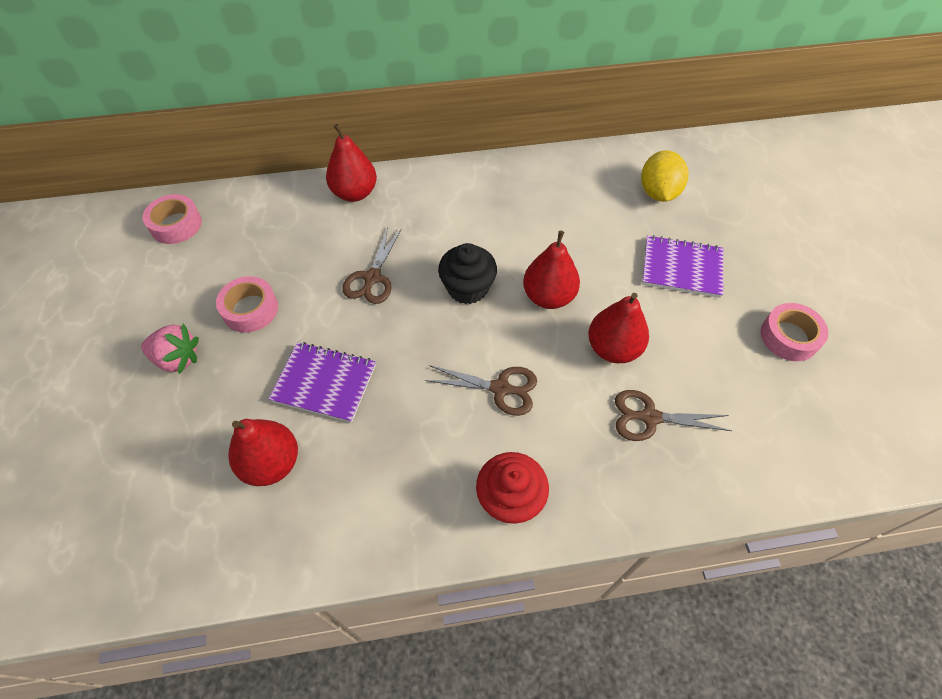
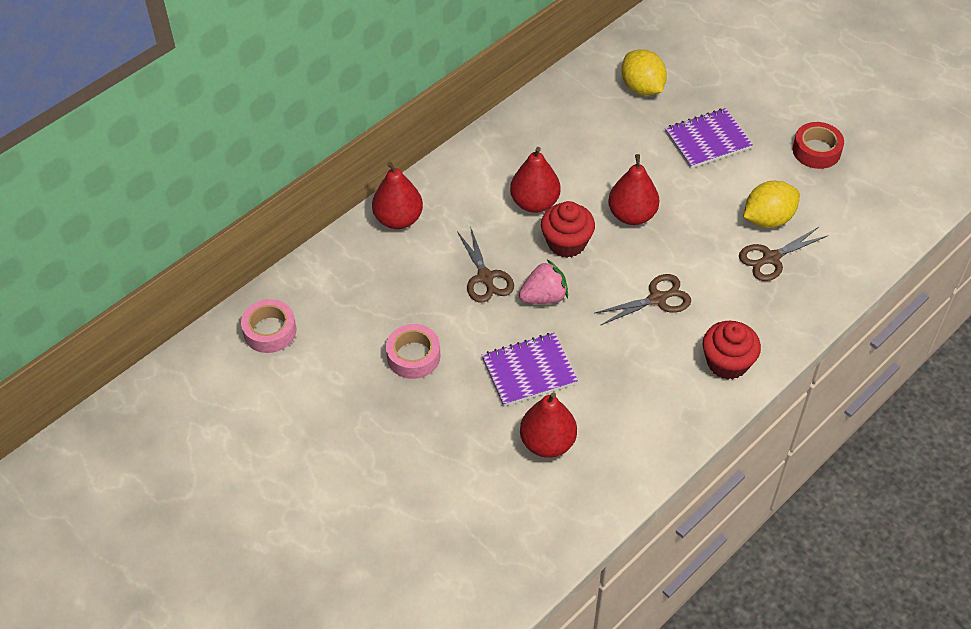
camera: 35 degrees left, 5 degrees down
(177, 359) = (396, 424): pink strawberry -> pink strawberry (544, 297)
(467, 288) = (566, 243): black cupcake -> red cupcake
(613, 348) = (709, 226): red pear -> red pear (534, 203)
(680, 376) = (768, 219): none -> yellow lemon
(789, 337) = (816, 151): pink tape -> red tape

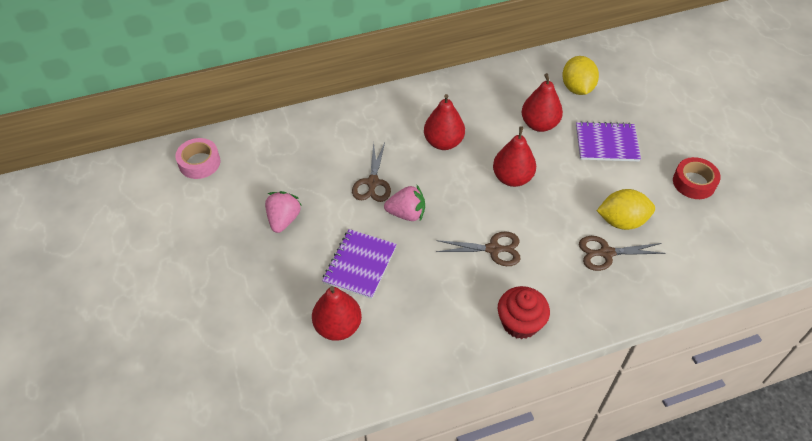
camera: 25 degrees right, 0 degrees up
(398, 219) = (338, 119): red pear -> red pear (539, 124)
(413, 356) = (283, 220): pink tape -> pink strawberry
(529, 371) = (360, 265): purple notebook -> purple notebook turned 75 degrees counterclockwise
(566, 243) = (449, 180): red cupcake -> none

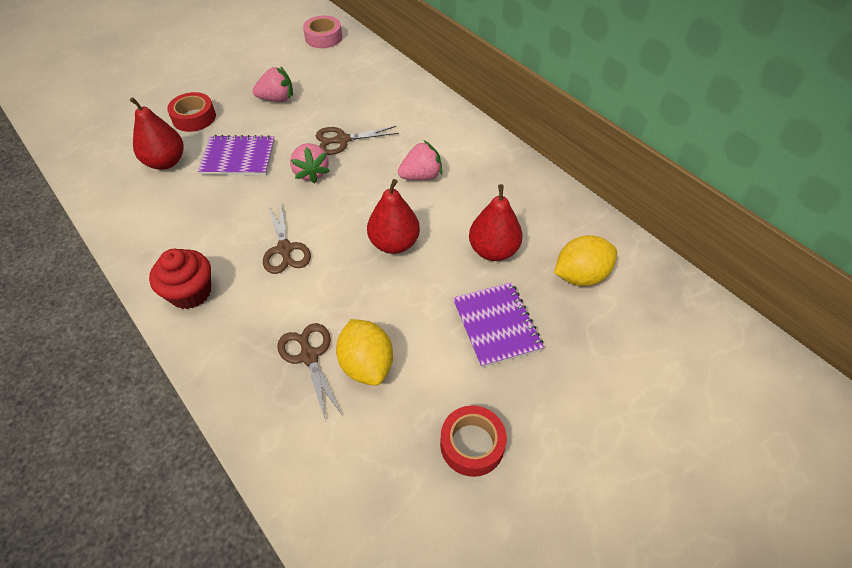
camera: 70 degrees right, 0 degrees up
(276, 294) = (194, 117): none -> red tape
(443, 142) = (421, 176): red pear -> pink strawberry

